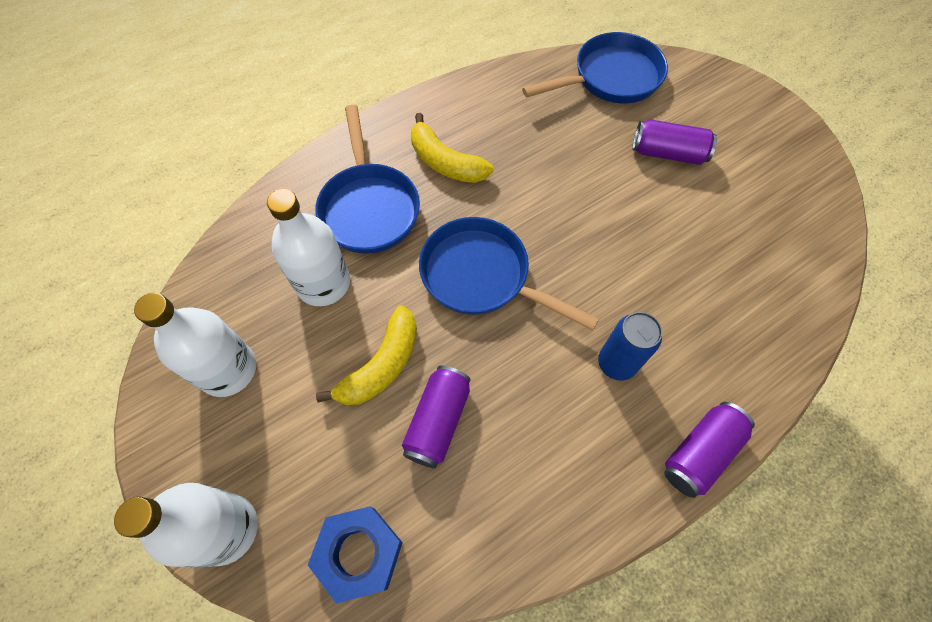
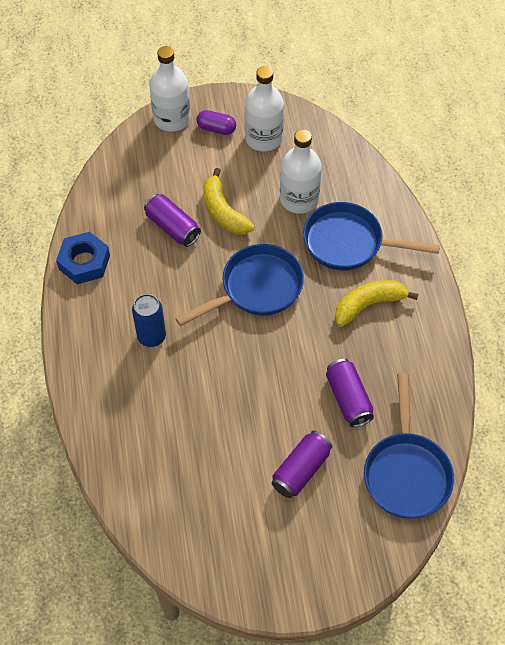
camera: 115 degrees right, 5 degrees down
(228, 446) = (216, 129): none -> purple capsule
(359, 553) = (125, 169): blue nut -> blue nut (84, 262)
(700, 452) = (72, 352): purple can -> purple can (348, 399)

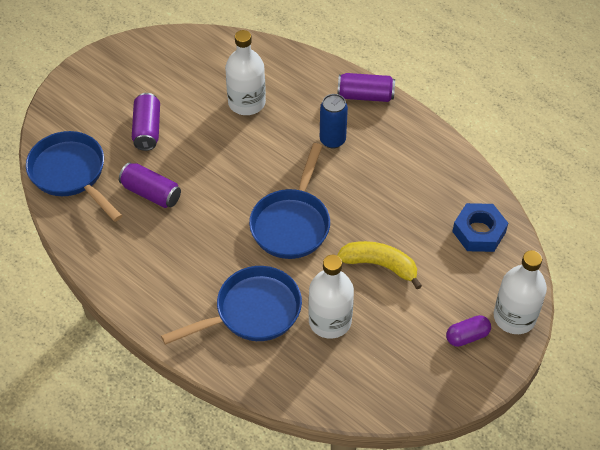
camera: 140 degrees right, 5 degrees down
(84, 262) = (438, 155): blue nut -> blue nut (479, 232)
(172, 227) = (405, 224): purple can -> purple can (365, 96)
(263, 138) = (417, 358): white bottle -> white bottle (246, 102)
(368, 305) = (192, 270): yellow banana -> none

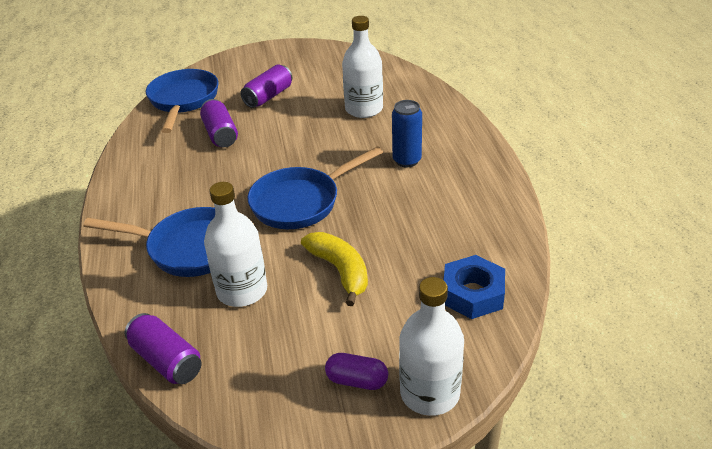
camera: 40 degrees right, 15 degrees down
(365, 96) = (473, 142): purple can -> purple can (166, 360)

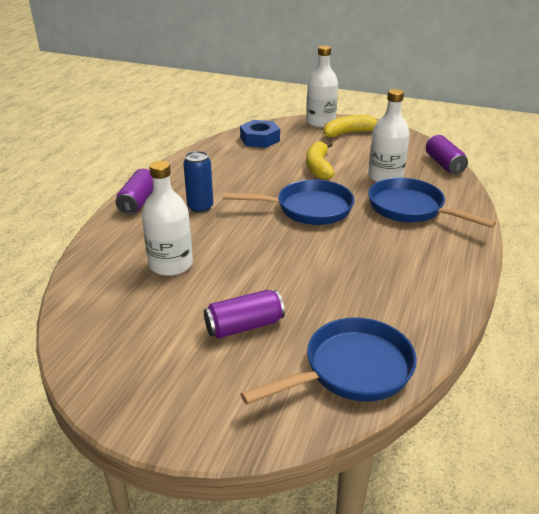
camera: 150 degrees left, 5 degrees down
(183, 101) = (351, 370): blue pan -> blue pan turned 150 degrees counterclockwise
(220, 134) = (333, 296): purple can -> purple can (138, 202)
(357, 380) = (349, 133): purple capsule -> yellow banana

